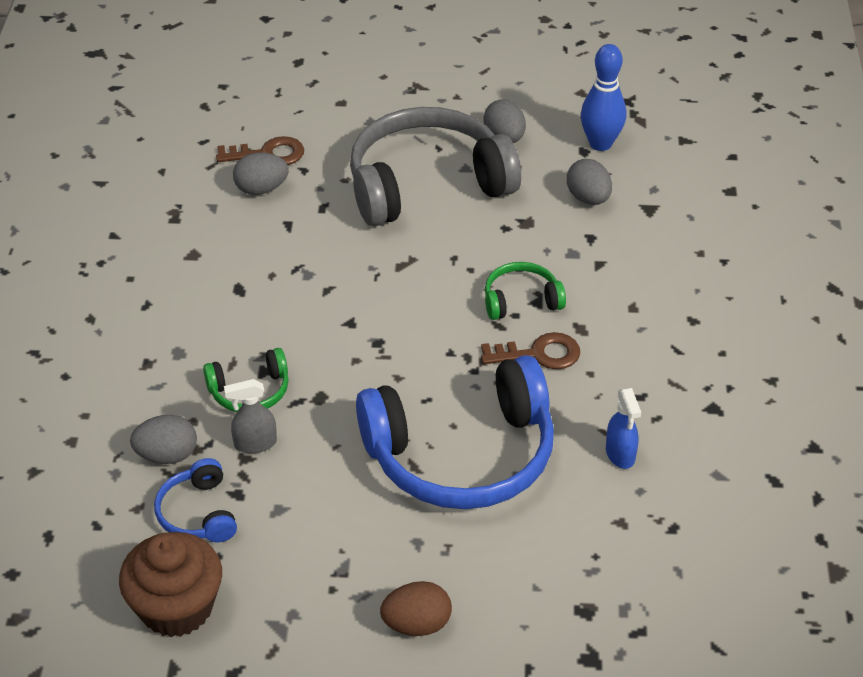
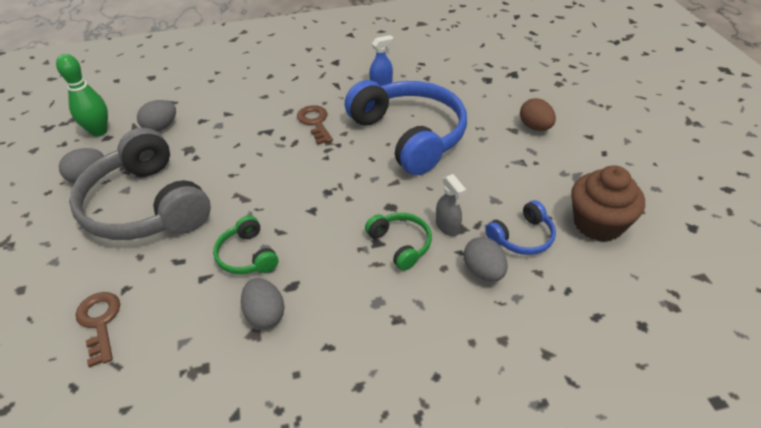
camera: 105 degrees left, 0 degrees up
(261, 189) = (155, 311): grey egg -> grey egg (265, 314)
(521, 300) = (268, 137): green headphones -> green headphones (247, 256)
(600, 144) = (99, 131): blue bowling pin -> green bowling pin

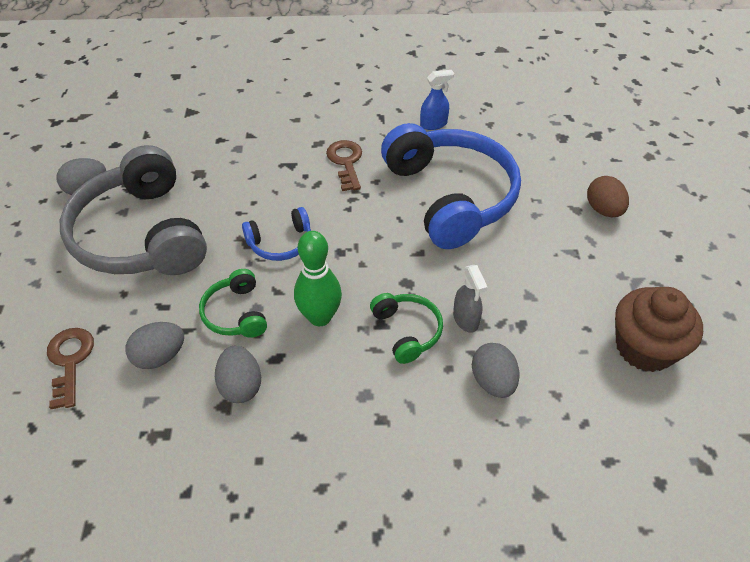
camera: 10 degrees right, 5 degrees up
(99, 131) = (108, 135): green bowling pin -> green bowling pin (320, 317)
(161, 127) = (174, 141): grey egg -> grey egg (160, 356)
(522, 237) = (549, 348): blue headphones -> blue headphones (281, 243)

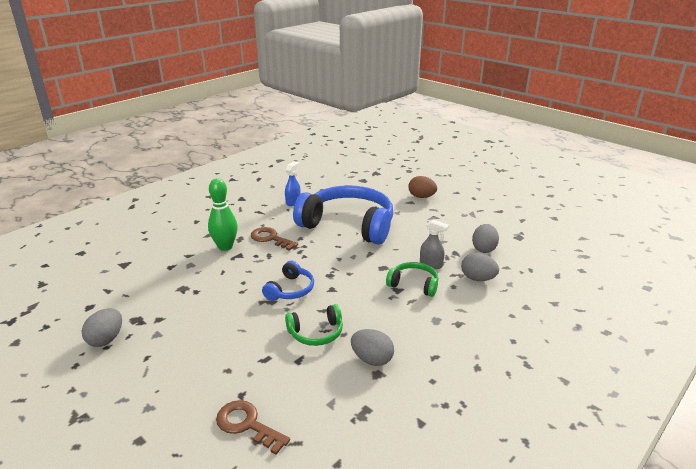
camera: 45 degrees left, 20 degrees down
(140, 235) = (191, 337): grey headphones -> none
(160, 356) = (304, 380): grey egg -> grey egg (484, 249)
(235, 313) = (316, 333): green headphones -> green headphones turned 45 degrees counterclockwise
(320, 317) = (364, 306): green bowling pin -> green bowling pin (225, 247)
(644, 347) = (509, 232): brown cupcake -> none

